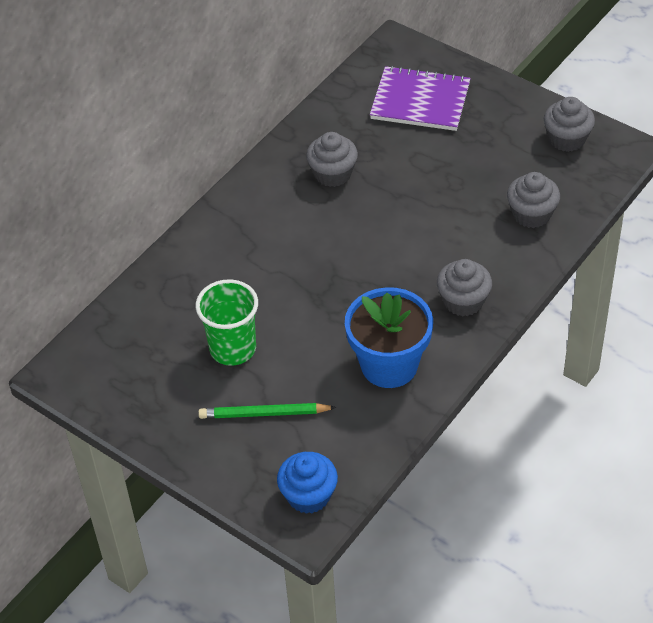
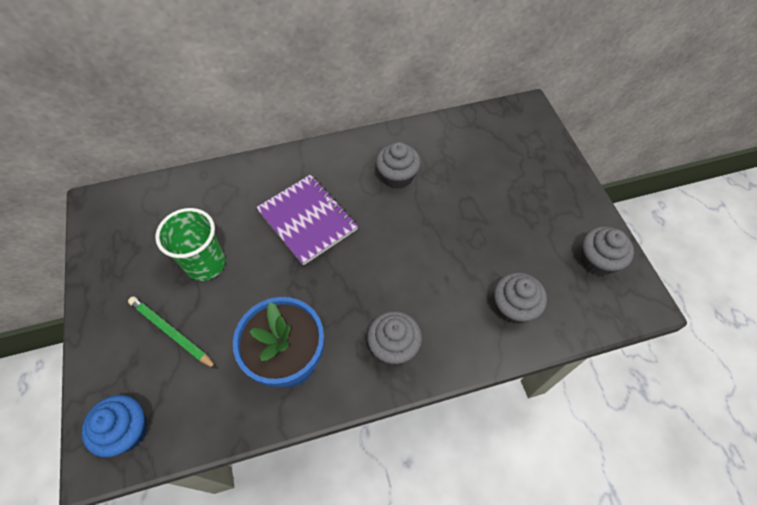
camera: 35 degrees right, 10 degrees up
(420, 101) = (508, 160): purple notebook -> purple notebook (307, 220)

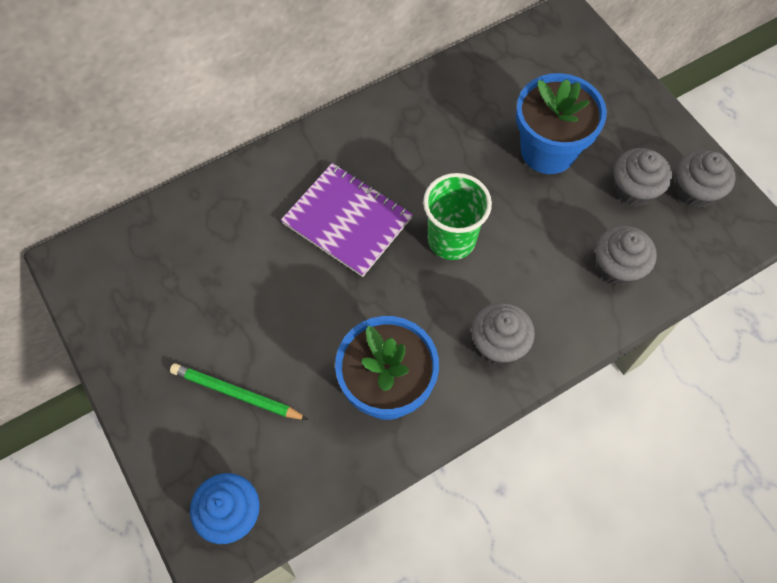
camera: 15 degrees left, 5 degrees up
(205, 264) = (244, 304): green cup -> green cup (451, 240)
(397, 176) = (436, 141): grey cupcake -> grey cupcake (634, 189)
(483, 202) = (548, 151): none -> blue flower pot

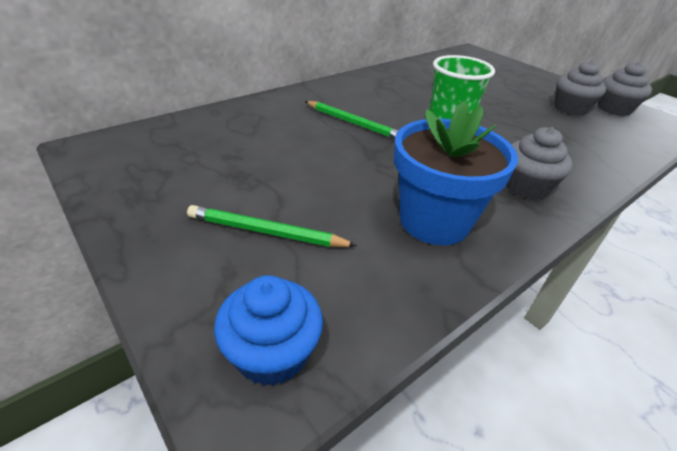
camera: 10 degrees left, 25 degrees down
(347, 221) = (354, 123): purple notebook -> green pencil
(548, 151) = (495, 93): blue flower pot -> none
(617, 267) = (591, 143): grey cupcake -> none

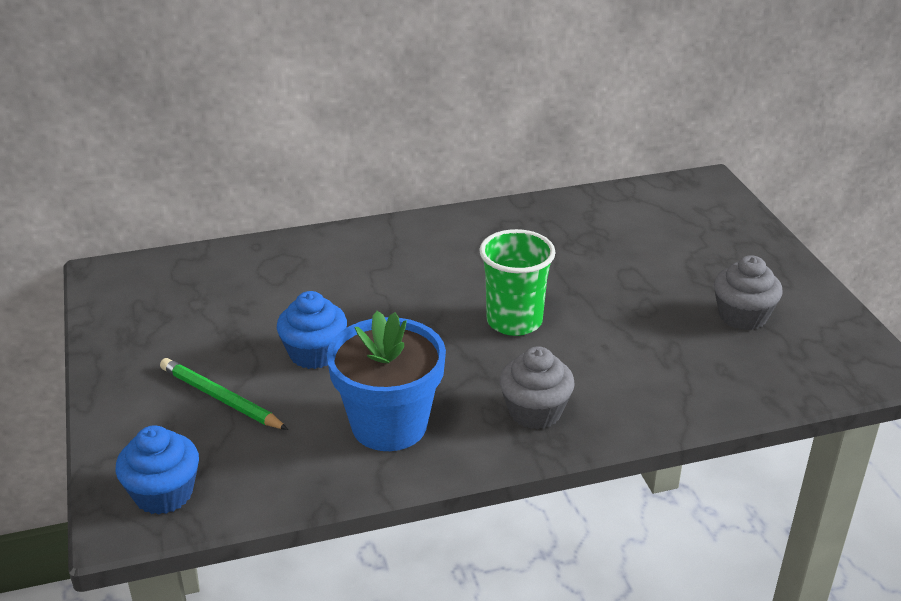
camera: 25 degrees right, 5 degrees down
(323, 177) = (314, 353): none -> blue cupcake
(354, 123) = (405, 289): green pencil -> none
(614, 109) = (816, 328): grey cupcake -> none

